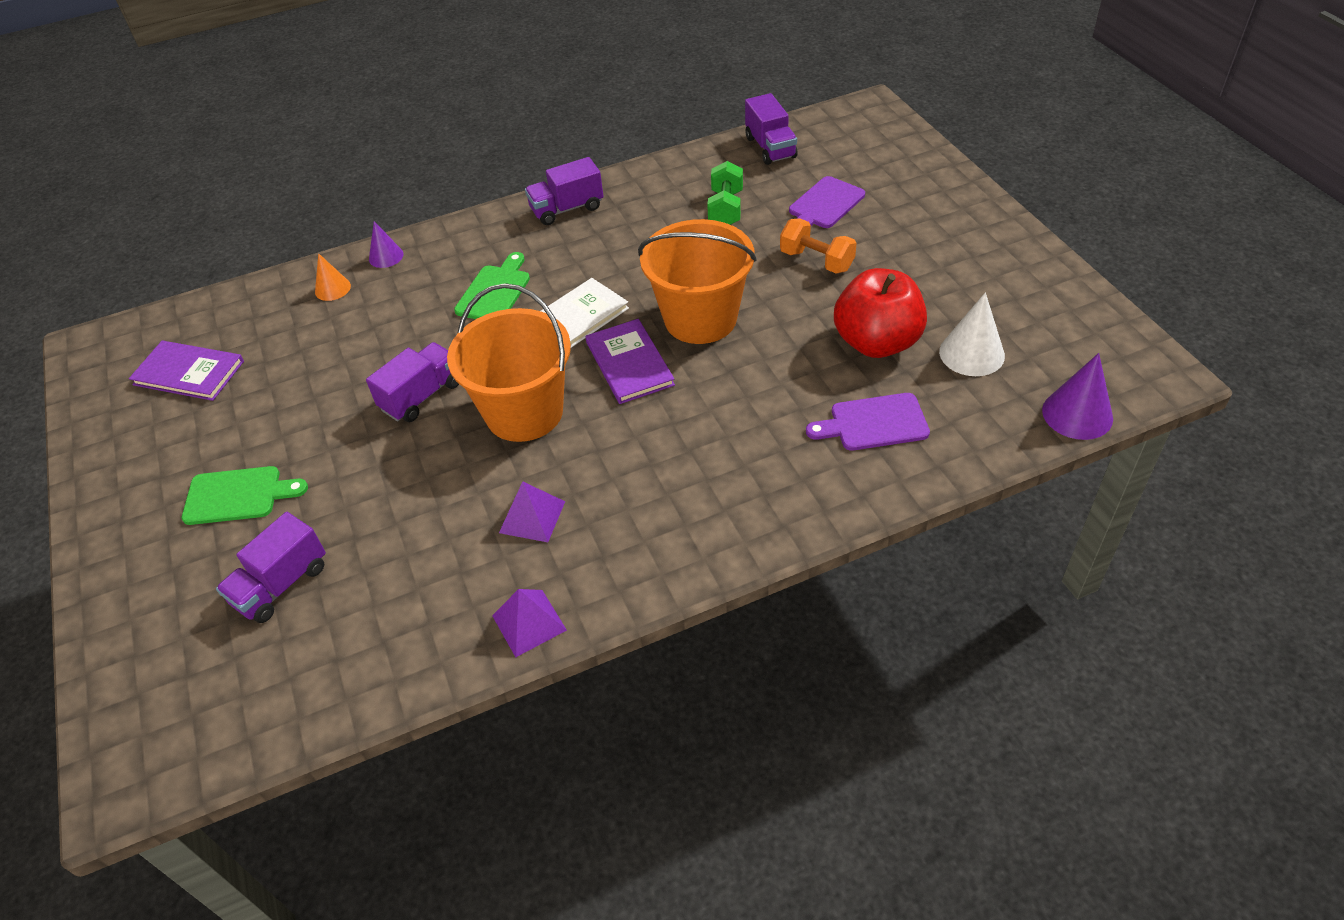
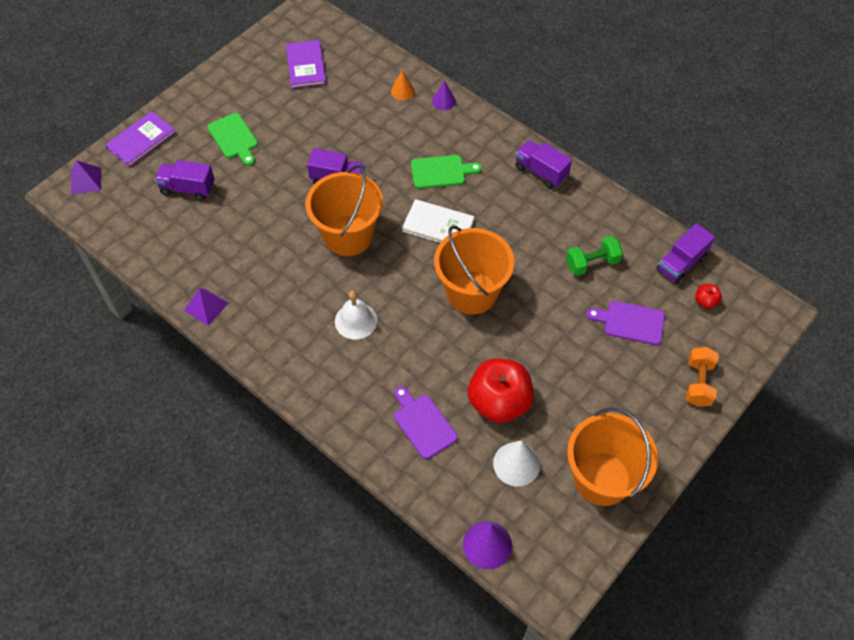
camera: 60 degrees right, 10 degrees up
(532, 517) = (274, 275): purple pyramid -> purple pyramid (86, 181)
(629, 363) = (412, 270): purple book -> purple book (141, 140)
(671, 445) = (356, 320): none -> white bell
(816, 261) = (565, 338): orange dumbbell -> orange dumbbell (698, 383)
(829, 147) = (705, 302): none -> red apple
(1021, 289) = (602, 478): none -> orange bucket

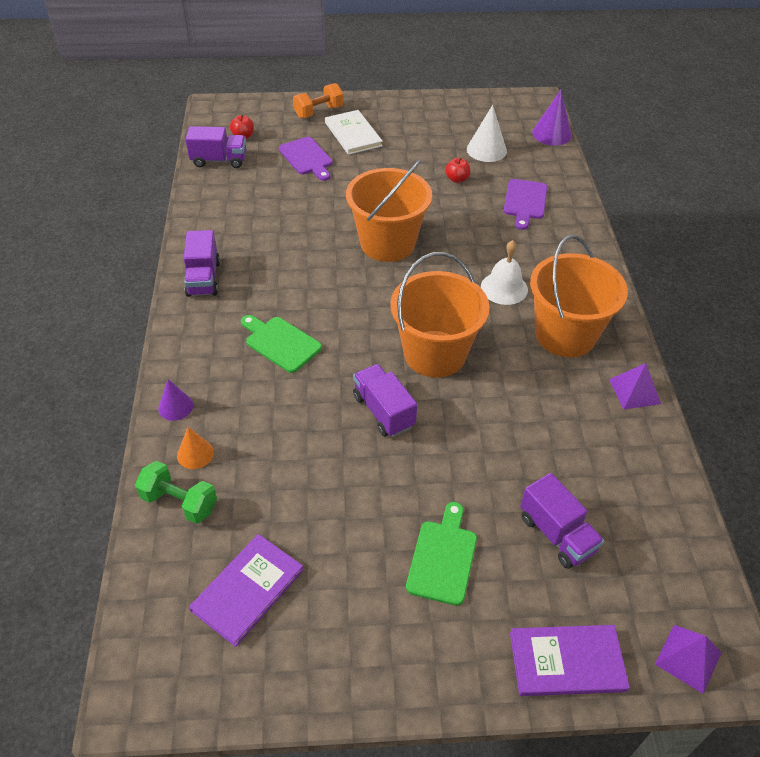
camera: 135 degrees left, 10 degrees down
(438, 225) = (347, 304): white book -> white book (353, 134)
(499, 402) = (457, 179): red apple -> red apple, size x0.42
(592, 263) = (274, 200): green dumbbell -> green dumbbell (179, 502)
(602, 478) = (443, 116): orange bucket -> orange bucket (565, 335)

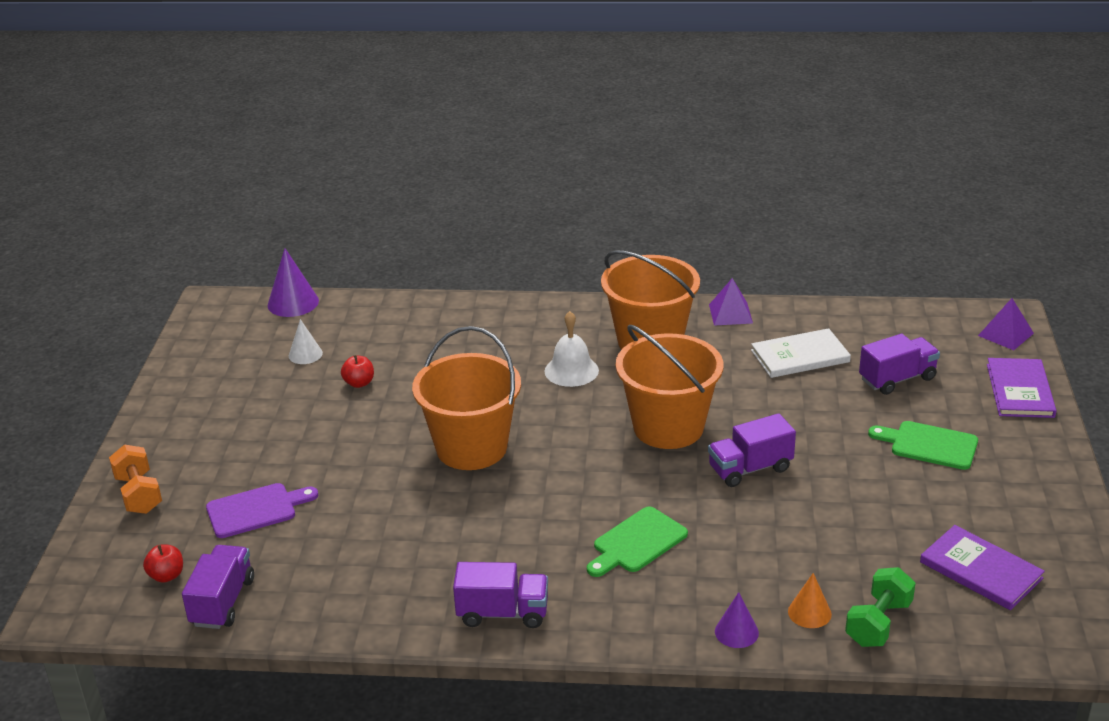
camera: 80 degrees left, 15 degrees down
(353, 134) = (215, 463): white book -> white book (800, 356)
(486, 150) = (305, 354): white cone -> white cone, size x0.63
(525, 202) = (422, 338): purple cutting board -> none

